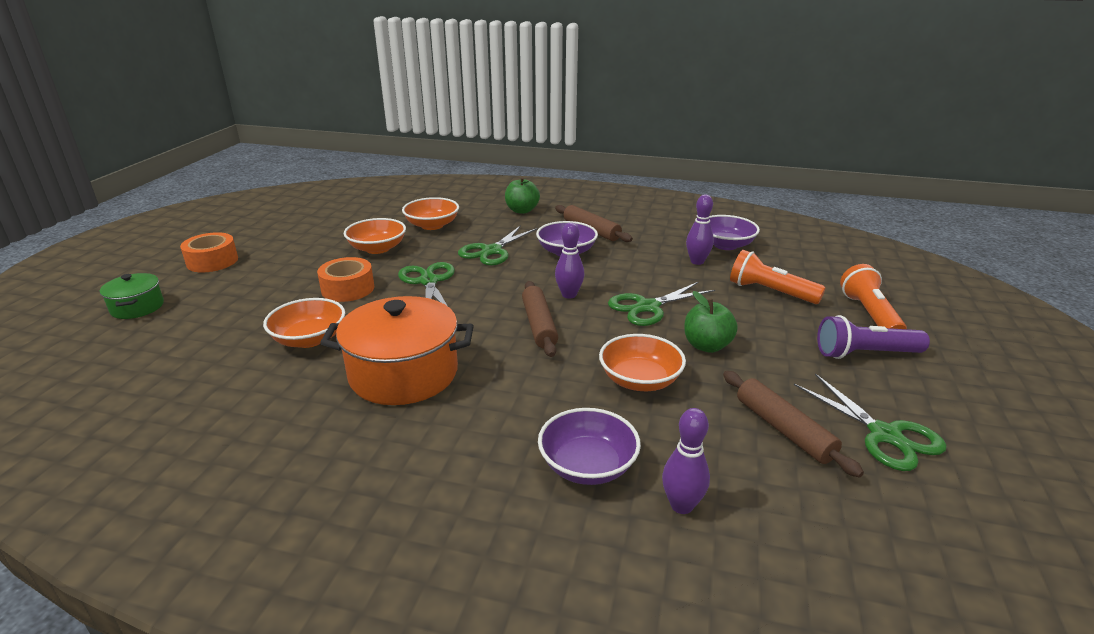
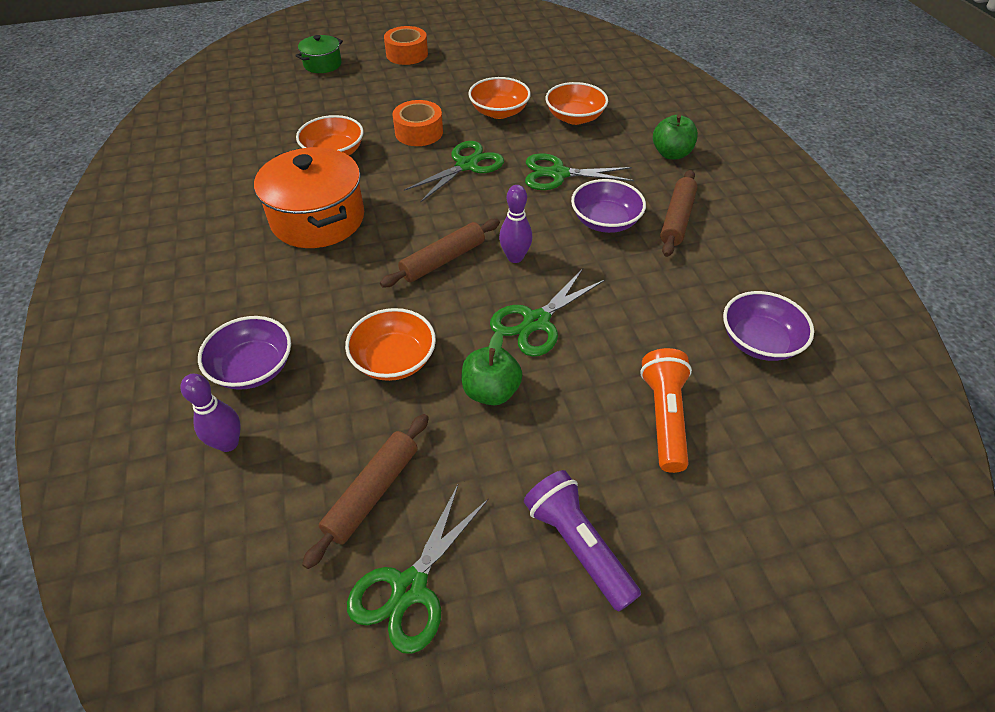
camera: 60 degrees right, 20 degrees up
(648, 307) = (536, 321): green scissors -> green scissors turned 75 degrees counterclockwise
(697, 261) = (683, 328): purple bowling pin -> none
(869, 315) = (689, 537): orange flashlight -> none

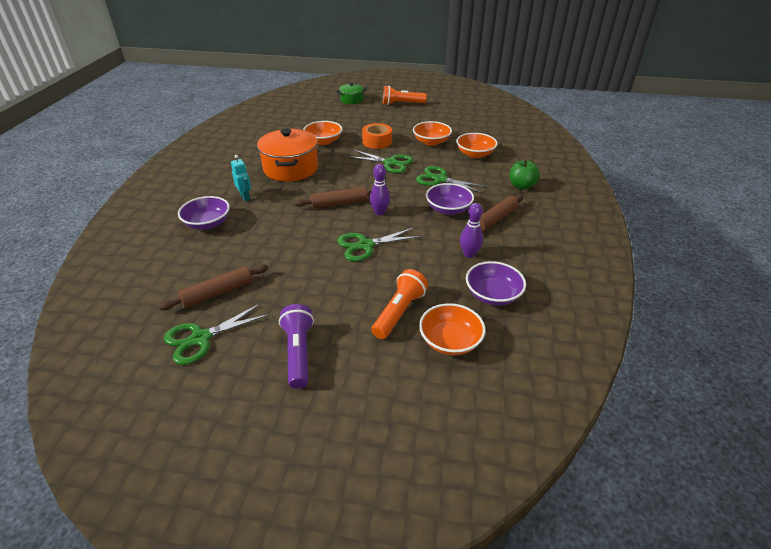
camera: 25 degrees right, 10 degrees down
(228, 443) = (171, 250): purple bowling pin -> purple bowling pin (469, 254)
(281, 296) = (245, 197): none -> turquoise robot
(394, 360) = (276, 240): orange bowl -> orange bowl (450, 341)
(407, 54) = (402, 104): orange tape -> orange flashlight
(466, 165) = (390, 163): green scissors -> green scissors turned 45 degrees clockwise
(491, 391) = (313, 269): green apple -> none

